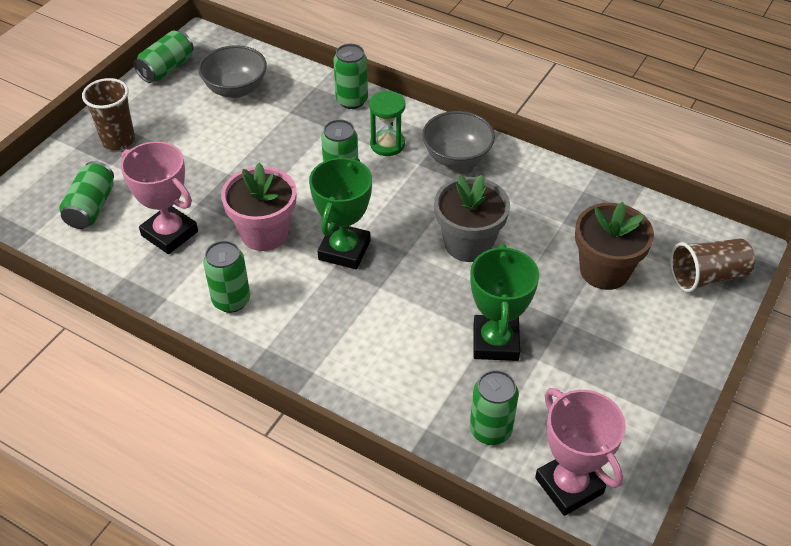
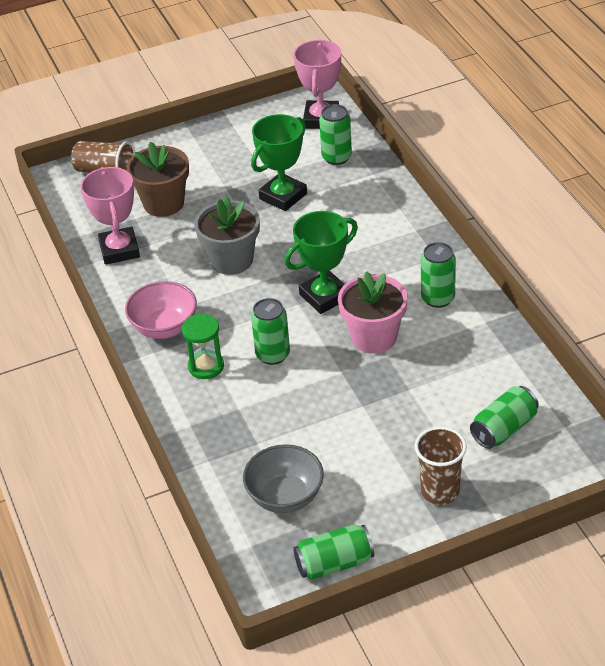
camera: 140 degrees left, 5 degrees down
(169, 233) = (450, 372): pink trophy -> pink trophy (119, 250)
(351, 100) = (191, 426): green can -> none
(457, 157) = (164, 327): grey bowl -> pink bowl

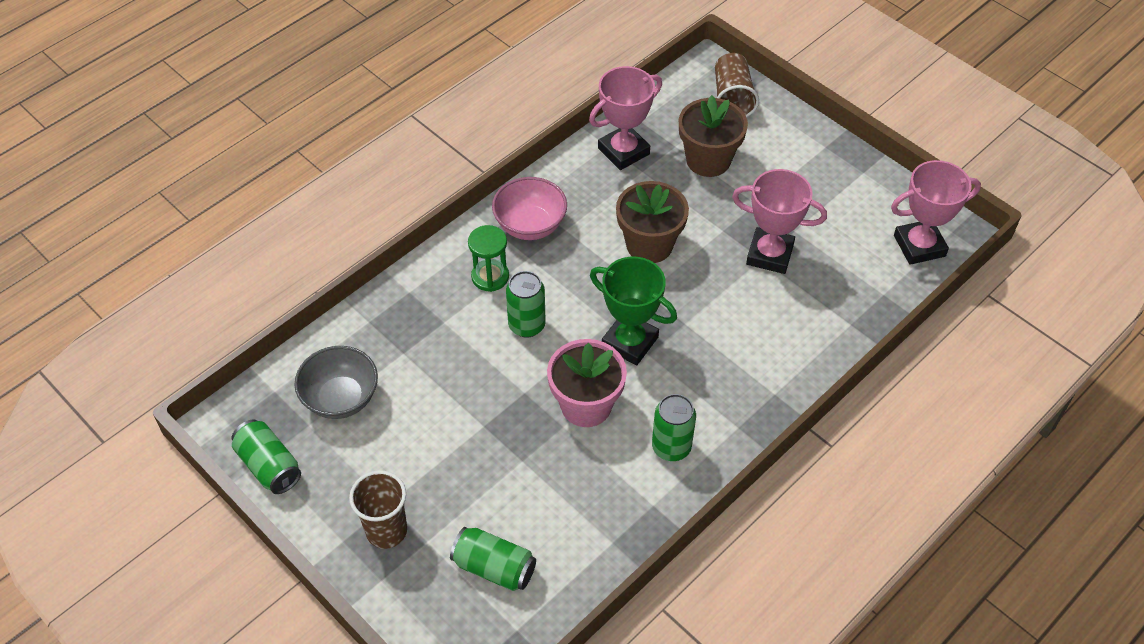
camera: 65 degrees right, 10 degrees up
(231, 260) = (649, 245): grey flower pot -> brown flower pot
(283, 196) = (769, 254): green trophy -> pink trophy
(336, 157) = (860, 281): green can -> none

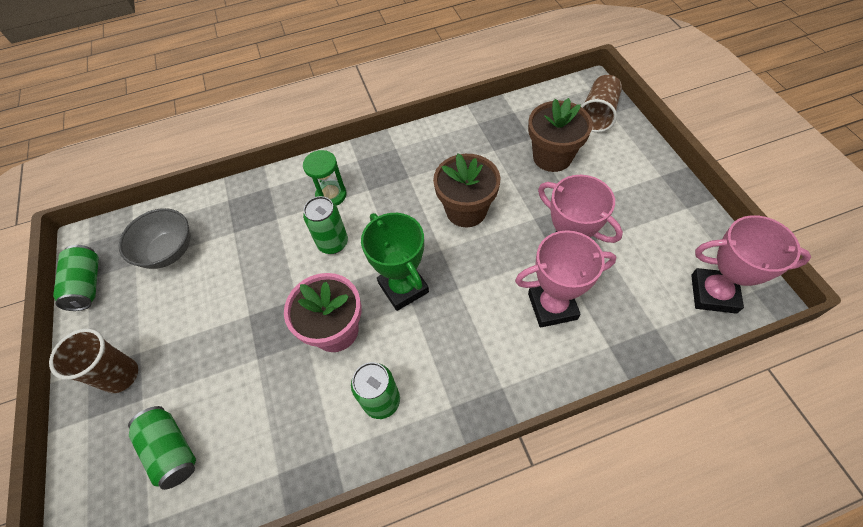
camera: 30 degrees right, 5 degrees up
(530, 225) = (384, 165): pink bowl -> none
(623, 151) = (488, 131): pink trophy -> pink trophy (552, 306)

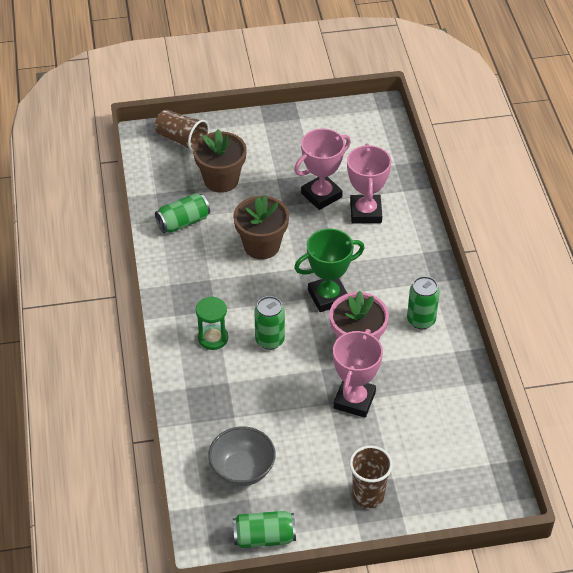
camera: 85 degrees left, 10 degrees down
(172, 450) = (438, 452): green can -> green can (183, 222)
(713, 293) = (375, 129): pink trophy -> pink trophy (354, 400)

